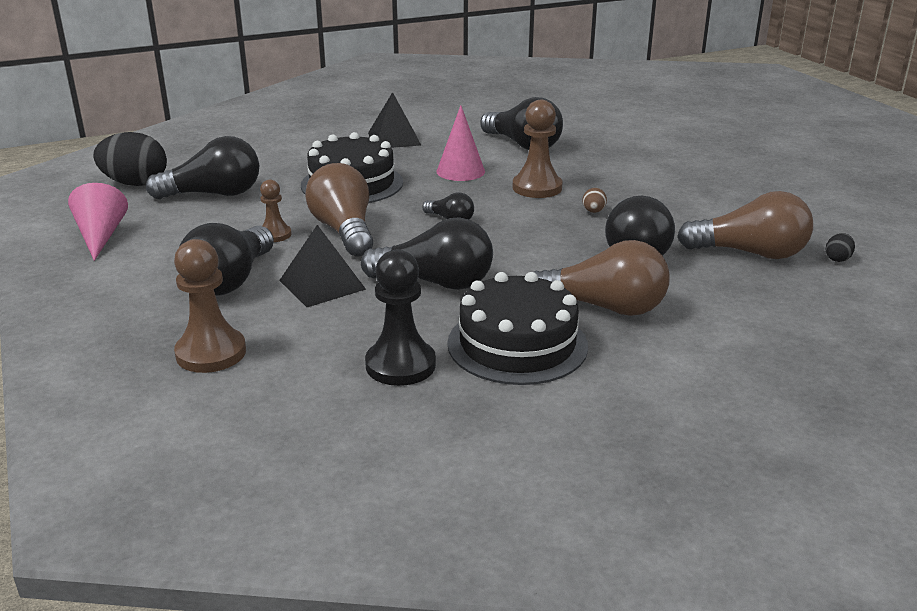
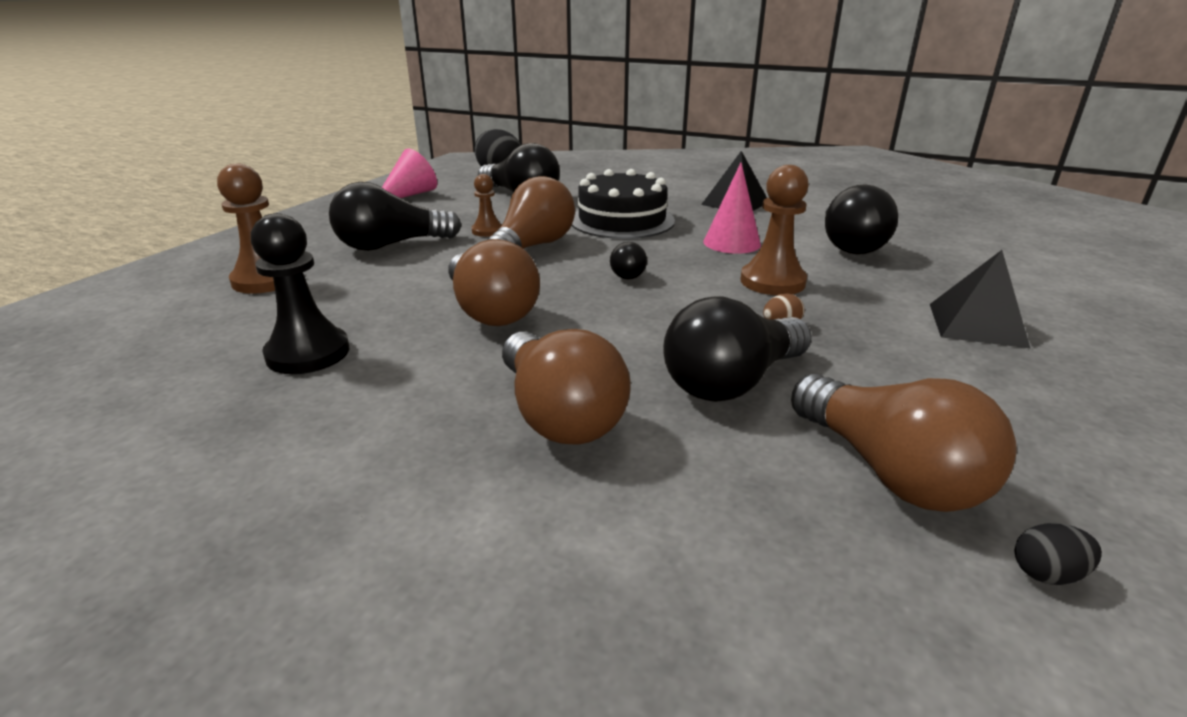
camera: 50 degrees right, 0 degrees up
(322, 285) = (424, 273): black pyramid -> black pyramid (976, 325)
(435, 282) = (490, 311): black light bulb -> brown light bulb
(517, 344) = (409, 394): black cake -> none

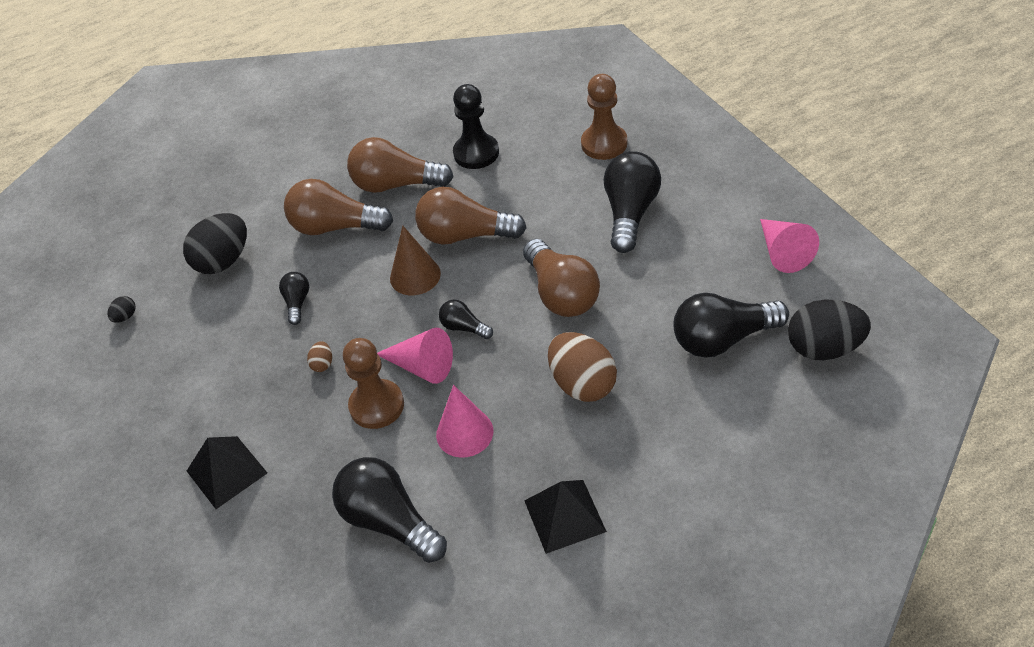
camera: 130 degrees right, 20 degrees up
(487, 231) = (623, 278): brown pawn -> none
(588, 319) = (415, 276): none -> brown cone
(622, 220) = (582, 384): black cake -> brown egg
(699, 277) = (421, 366): none -> pink cone
(732, 382) = (297, 303): black light bulb -> black light bulb, size x0.50
(763, 509) = (223, 261): none -> black egg
(888, 471) = (197, 314): brown light bulb -> brown light bulb (396, 184)

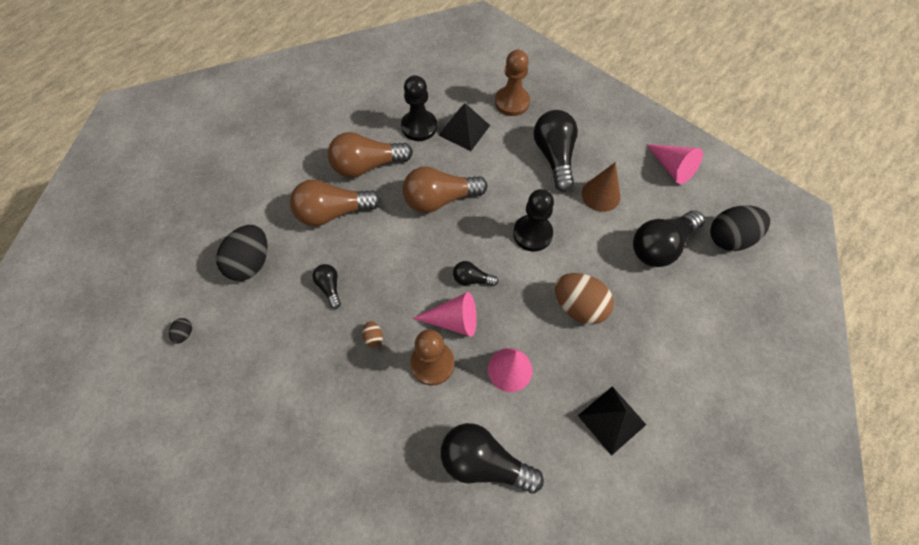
camera: 25 degrees left, 15 degrees up
(226, 471) = (334, 455): black pyramid -> black pyramid (464, 130)
(415, 276) = (415, 242): brown cone -> brown cone (600, 195)
(561, 293) = (532, 234): brown light bulb -> black pawn

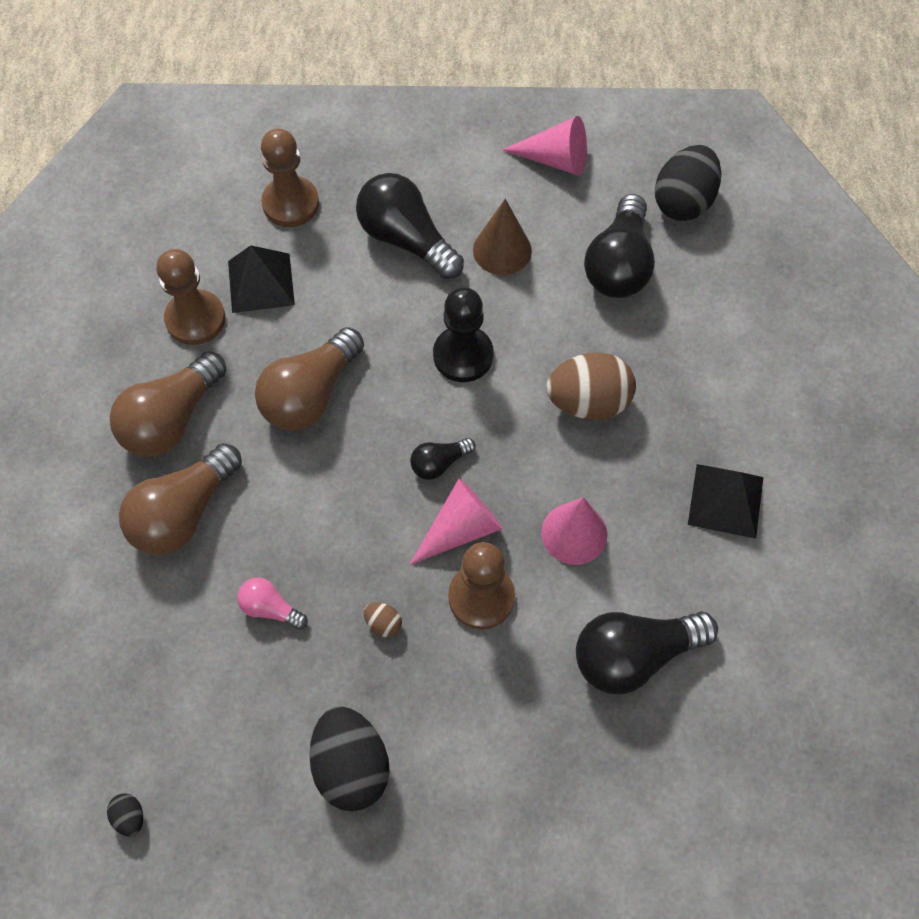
camera: 40 degrees left, 0 degrees up
(251, 262) = (132, 660): black egg -> black egg (351, 766)
(330, 287) = (270, 608): black light bulb -> pink light bulb
(419, 126) = (195, 319): black pawn -> brown pawn

